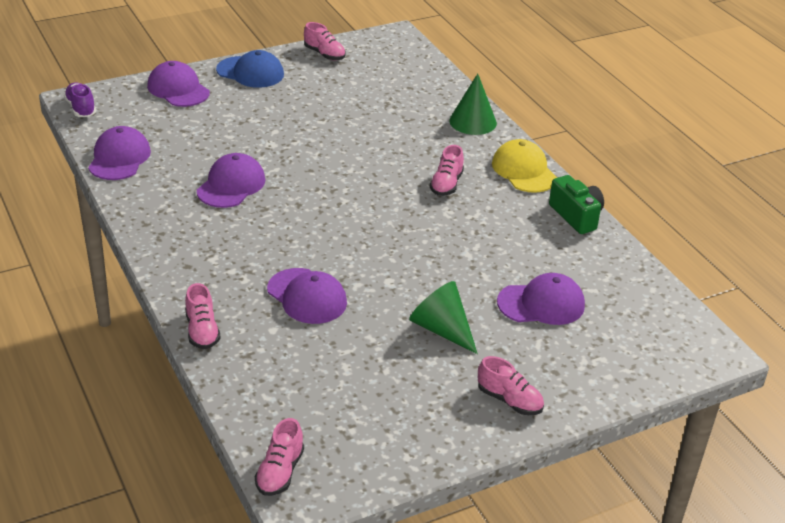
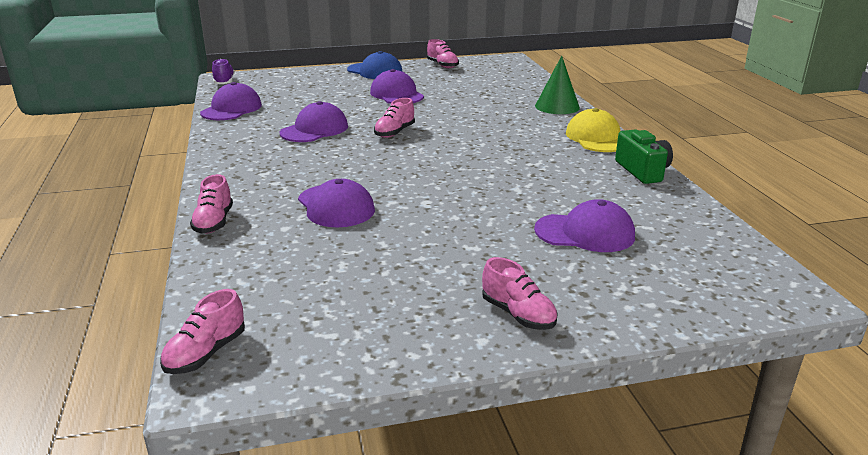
camera: 15 degrees right, 10 degrees down
(178, 89) = (310, 77): purple cap -> purple cap (396, 94)
(442, 329) = (464, 244): green cone -> none
(446, 184) = (515, 142): pink shoe -> pink shoe (394, 132)

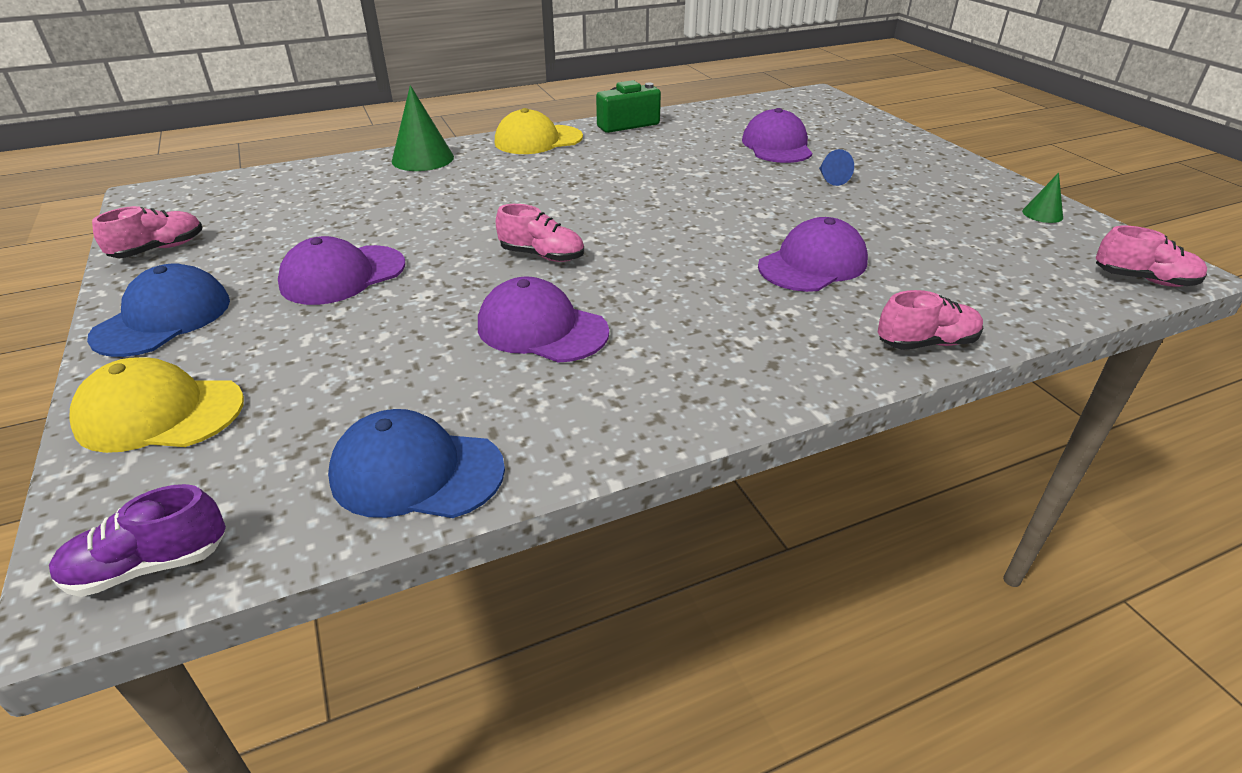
camera: 100 degrees left, 10 degrees up
(231, 109) = (416, 472): purple cap -> blue cap
(304, 76) = (160, 413): none -> yellow cap
(364, 348) = (1042, 214): none -> green cone
(491, 245) = (831, 179): none -> blue cone
(518, 314) = (931, 165): pink shoe -> none

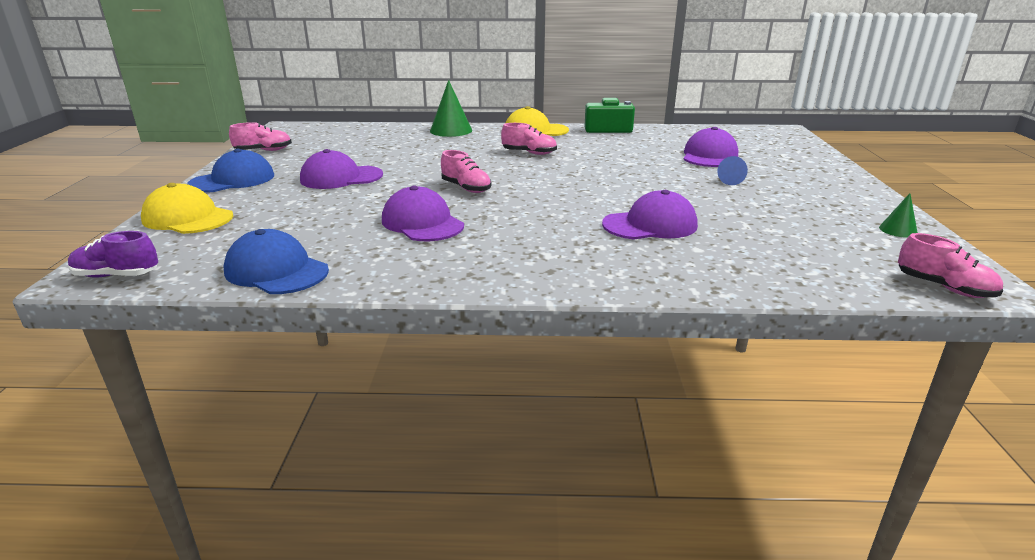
camera: 25 degrees right, 10 degrees down
(926, 343) = (683, 284): pink shoe -> pink shoe (529, 153)

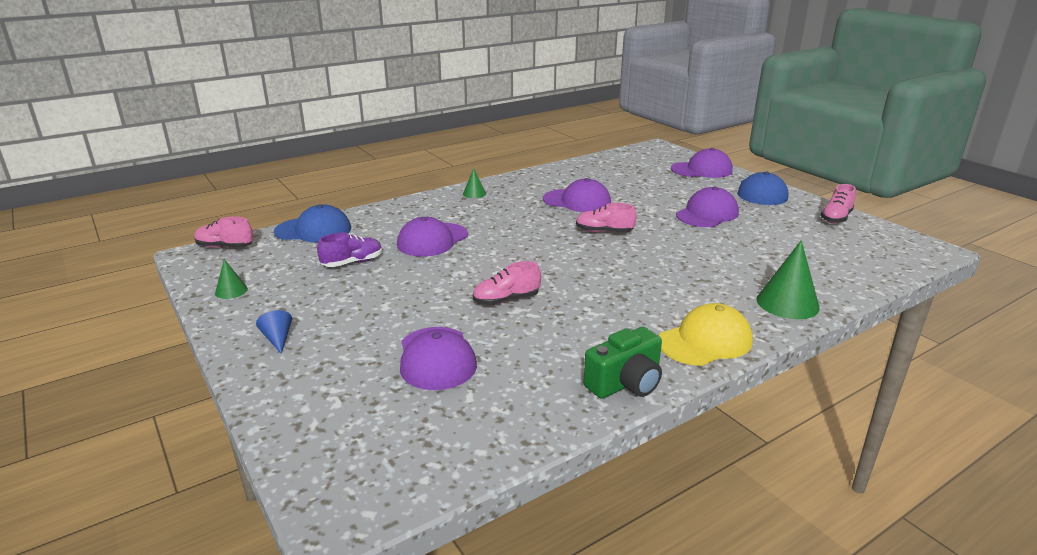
camera: 145 degrees right, 0 degrees up
(117, 275) = (647, 149): purple shoe -> purple shoe (352, 263)
(188, 218) = (702, 170): yellow cap -> purple cap
(276, 271) = (590, 165): blue cap -> blue cap (313, 230)
(526, 273) = (474, 193): none -> green cone
(529, 153) = (633, 291): pink shoe -> pink shoe (506, 300)
(729, 180) = (392, 313): blue cone -> blue cone (277, 339)

